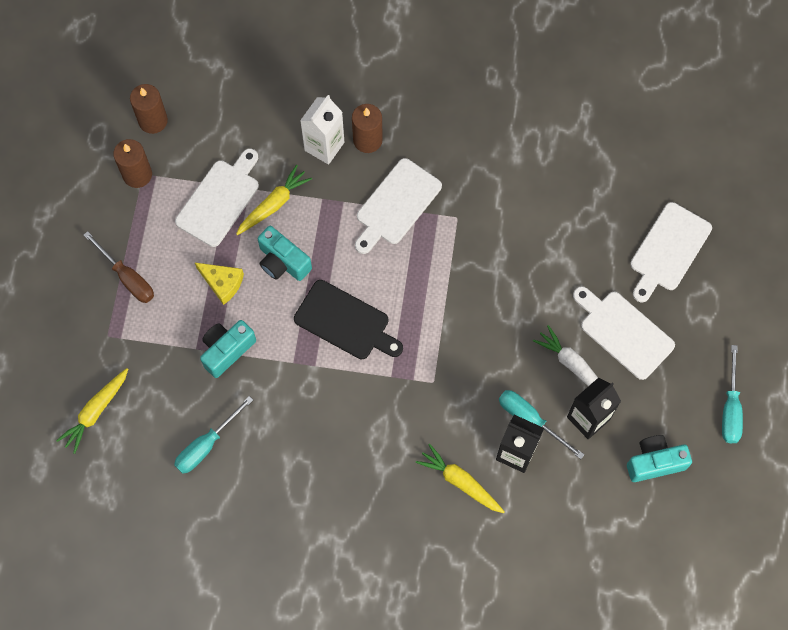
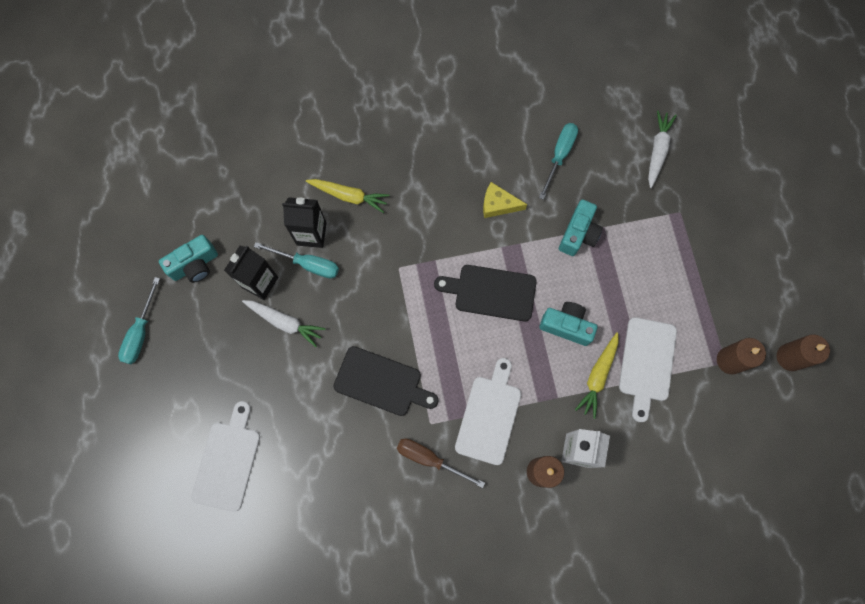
camera: 160 degrees right, 5 degrees up
(96, 412) = (657, 151): yellow carrot -> white carrot
(127, 277) = (689, 265): brown screwdriver -> brown screwdriver (429, 459)
(153, 121) = (743, 418): brown candle -> brown candle (790, 357)
(222, 283) = (608, 289): yellow cheese -> yellow cheese (498, 204)
(491, 272) = (382, 382): none -> black cutting board
(623, 332) = (249, 368): white cutting board -> none
(730, 408) = (140, 332): turquoise screwdriver -> turquoise screwdriver turned 150 degrees counterclockwise

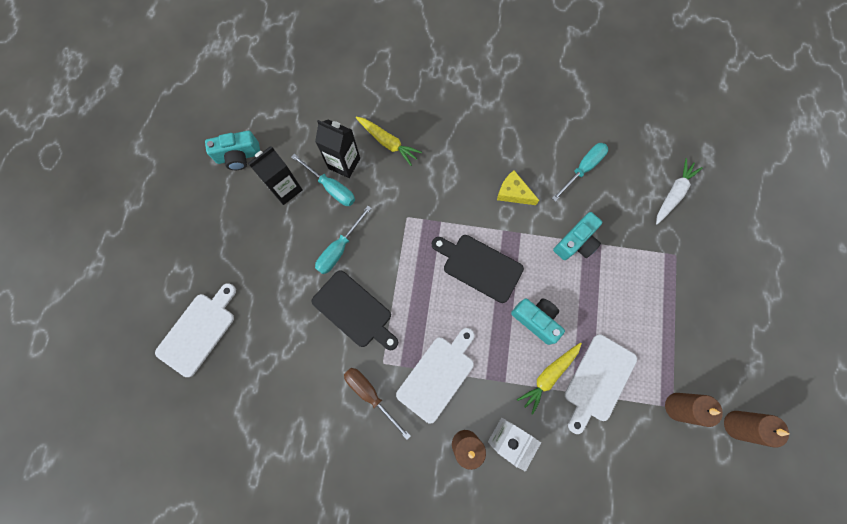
camera: 20 degrees right, 0 degrees up
(140, 332) = (172, 196): turquoise screwdriver -> turquoise screwdriver (339, 249)
(285, 322) = (293, 230): white carrot -> none

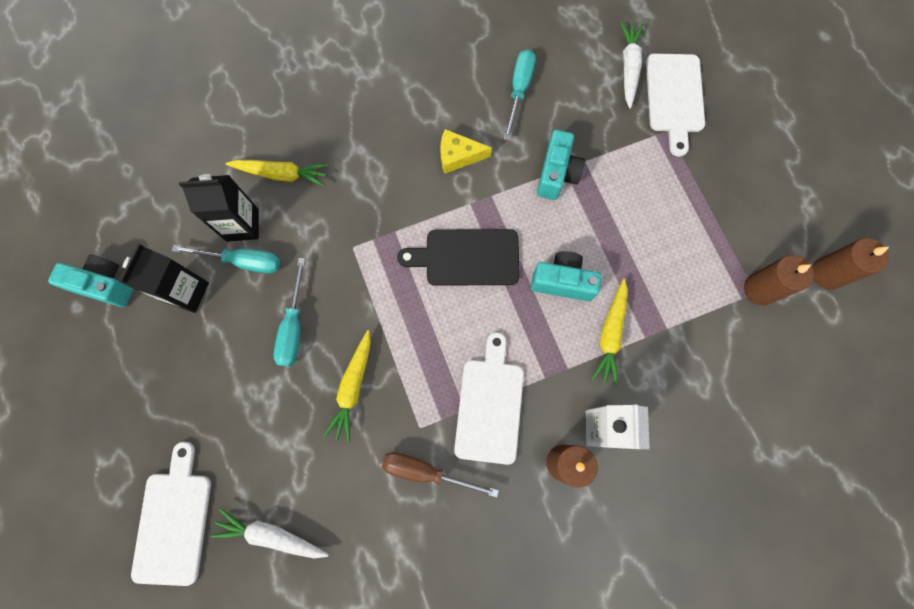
camera: 30 degrees left, 0 degrees up
(238, 156) = (105, 285): turquoise camera -> turquoise camera turned 120 degrees counterclockwise
(251, 376) = (271, 535): none -> white carrot
(354, 311) = (353, 387): black cutting board -> yellow carrot
(598, 380) = (664, 309): white cutting board -> white cutting board (674, 97)

